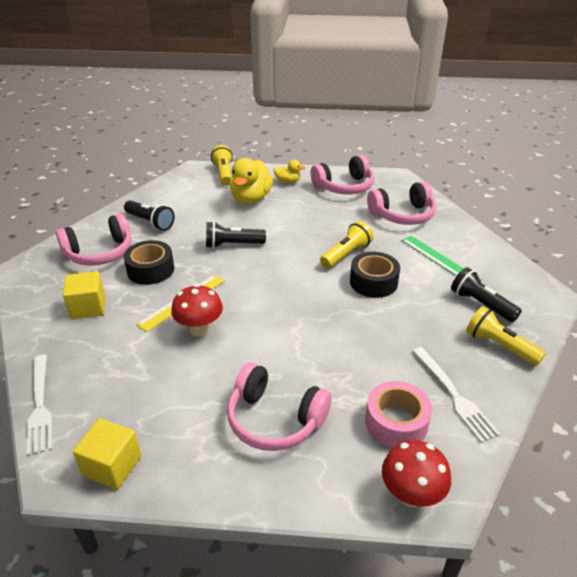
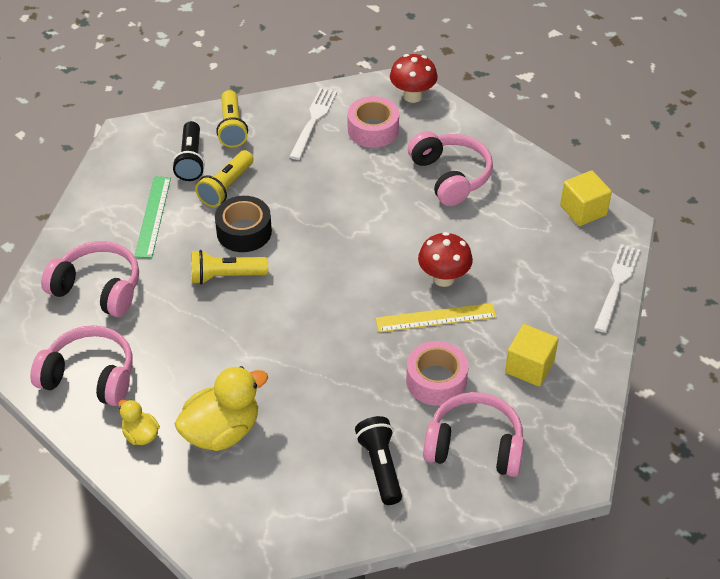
camera: 140 degrees left, 10 degrees up
(150, 270) = (436, 381): black tape -> pink tape
(224, 173) = (199, 515): yellow flashlight -> yellow flashlight (226, 187)
(232, 245) = (321, 363): black flashlight -> none

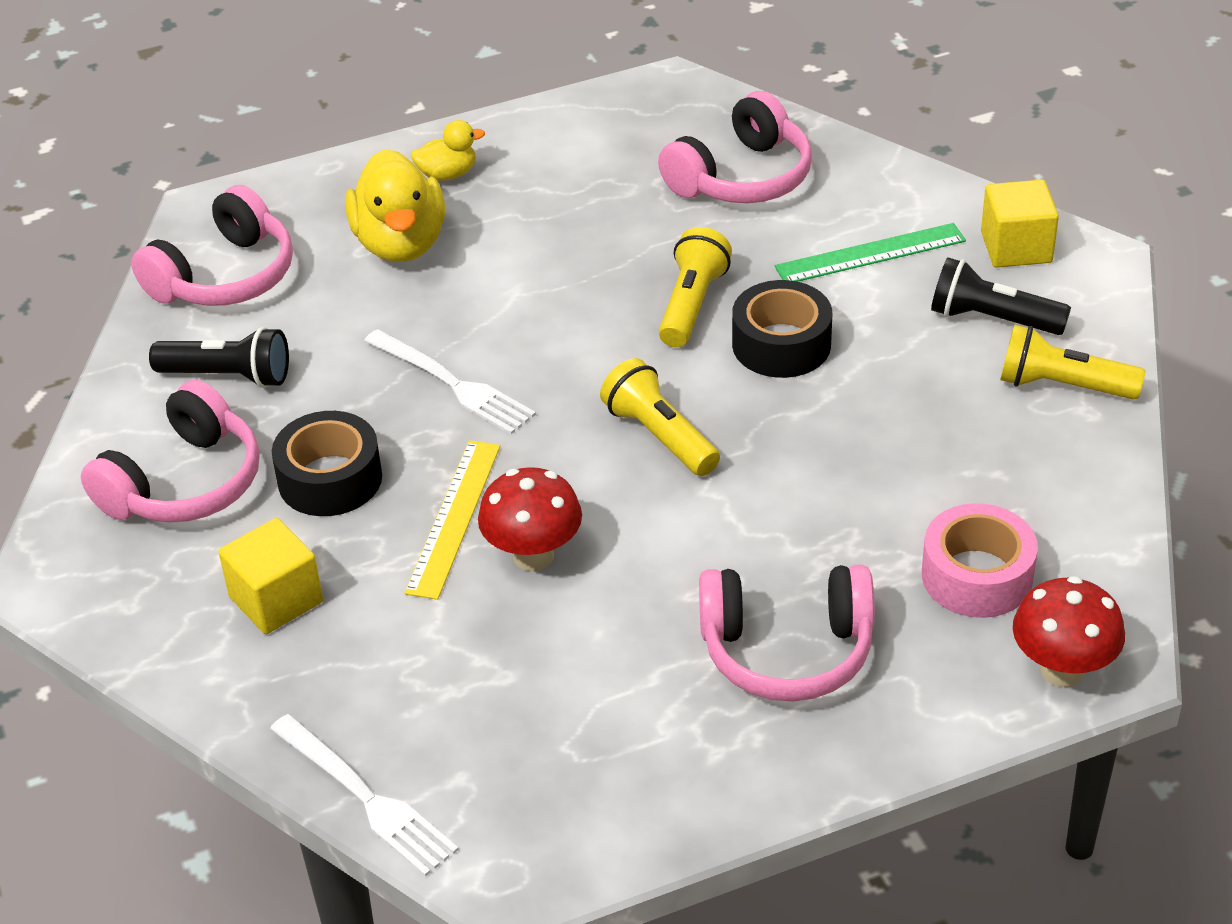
camera: 115 degrees right, 5 degrees down
(89, 377) = (578, 147): pink headphones -> pink headphones (224, 276)
(153, 216) = (870, 254): green ruler -> green ruler turned 45 degrees counterclockwise
(226, 187) = (901, 346): yellow flashlight -> yellow flashlight (660, 436)
(313, 120) = (1040, 498): white fork -> white fork (454, 385)
(436, 381) = (330, 479): pink tape -> black tape
(583, 210) = (584, 828): yellow cube -> yellow cube (1016, 247)

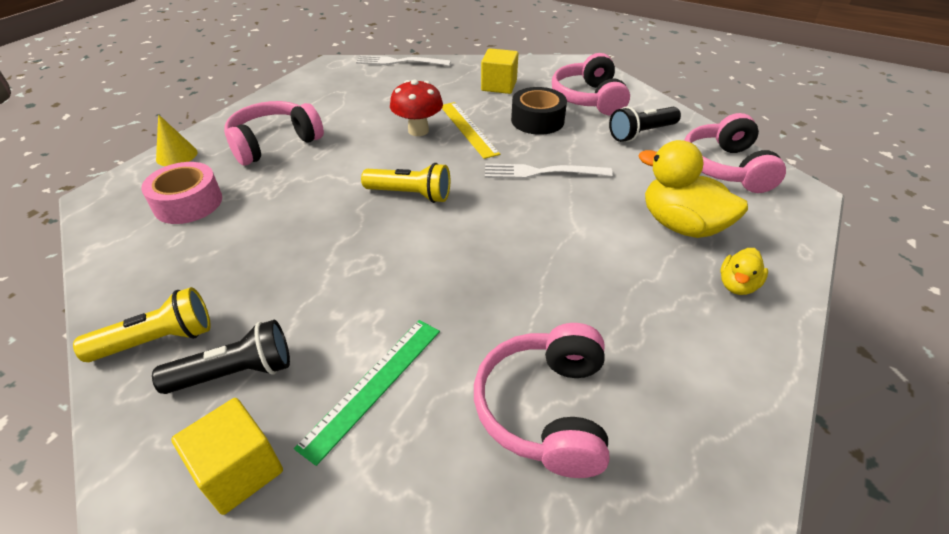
camera: 140 degrees right, 0 degrees up
(692, 304) = (468, 273): yellow flashlight -> none
(781, 344) = (385, 275): black tape -> none
(966, 705) = (176, 155): none -> yellow cone
(1062, 670) = (128, 183): red mushroom -> none

